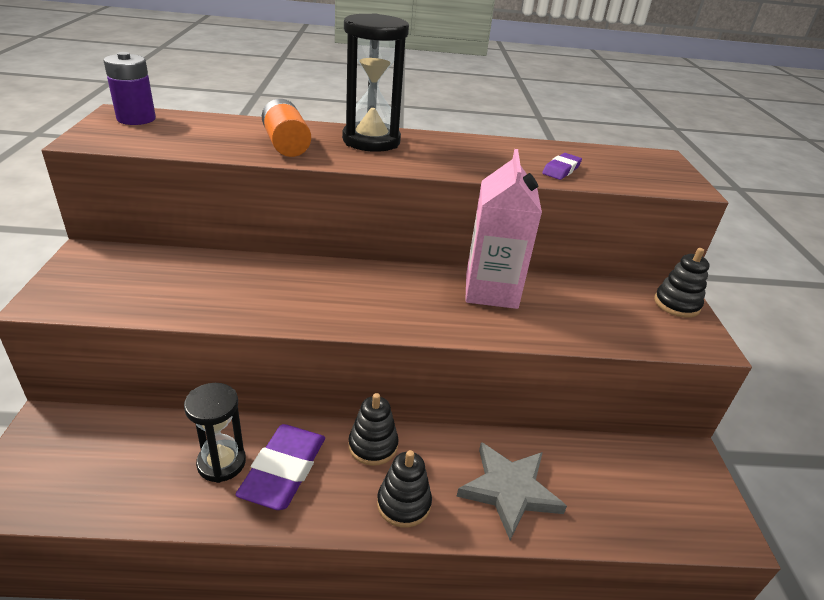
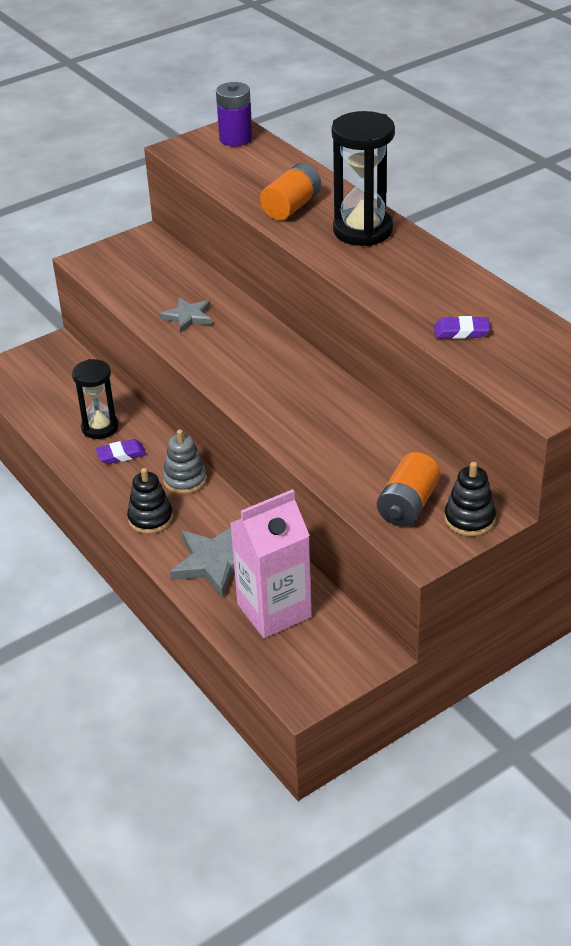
camera: 60 degrees right, 5 degrees up
(248, 293) = (188, 317): none -> grey star
(284, 470) = (121, 455): purple eraser -> purple eraser, size x0.55
(373, 445) = (185, 480): black stacking toy -> grey stacking toy
(491, 291) = (342, 413): pink carton -> pink carton (274, 610)
(640, 320) = (408, 505): none -> orange battery

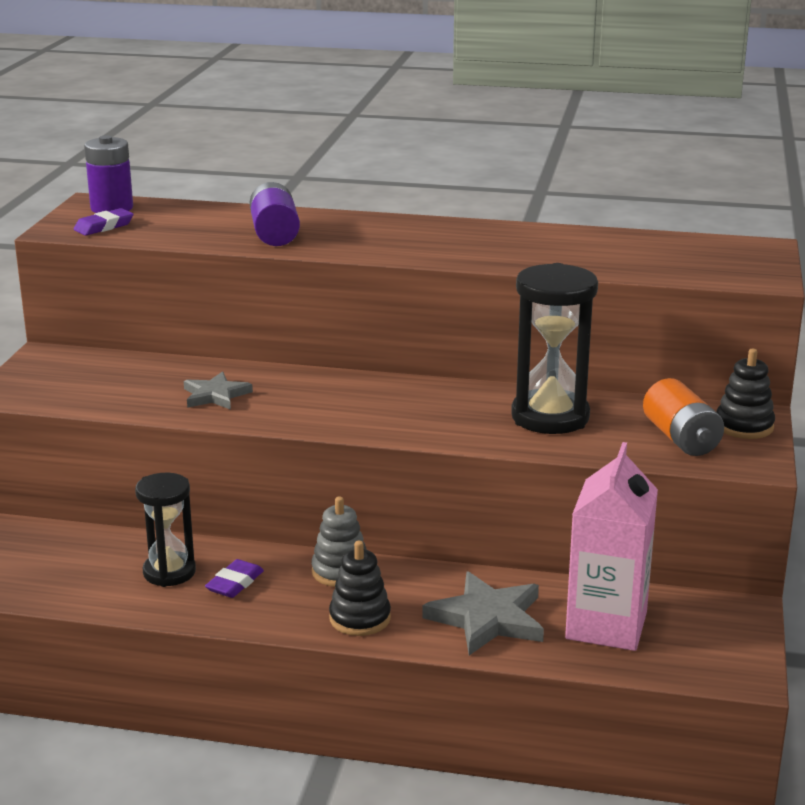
camera: 45 degrees left, 15 degrees down
(291, 207) = (274, 234): orange battery -> purple battery
(362, 230) = (378, 229): black hourglass -> black hourglass (550, 417)
(461, 331) = (603, 260): purple eraser -> purple eraser (104, 226)

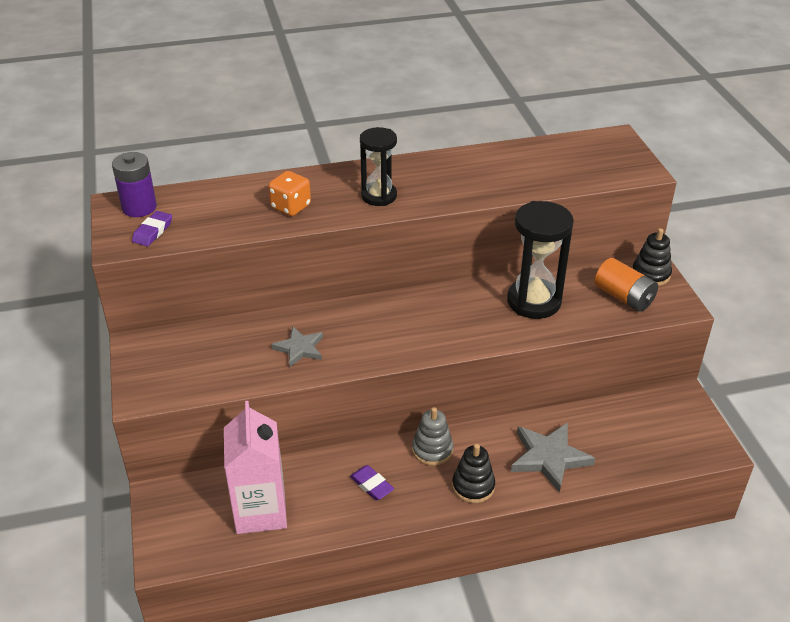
camera: 25 degrees left, 15 degrees up
(169, 572) = (320, 491): black hourglass -> black hourglass (379, 196)
(235, 583) = (371, 485): purple eraser -> purple eraser turned 45 degrees counterclockwise
(274, 234) = (291, 207): purple battery -> orange dice
(606, 625) = (620, 438): pink carton -> pink carton (260, 511)

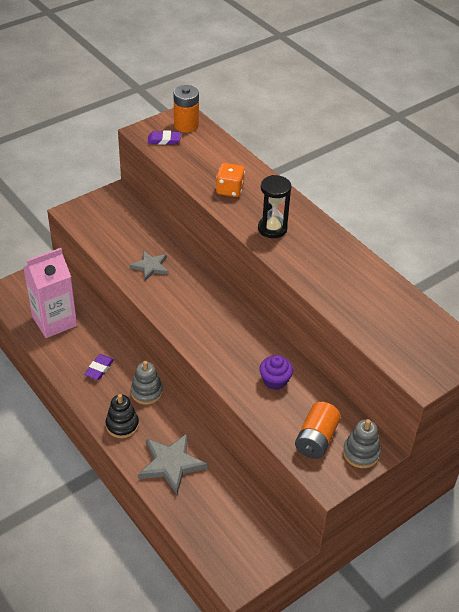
camera: 65 degrees right, 5 degrees up
(139, 207) = (186, 125): purple battery -> orange battery
(534, 301) = (275, 380): black hourglass -> purple cupcake
(650, 274) = (361, 453): black stacking toy -> grey stacking toy

